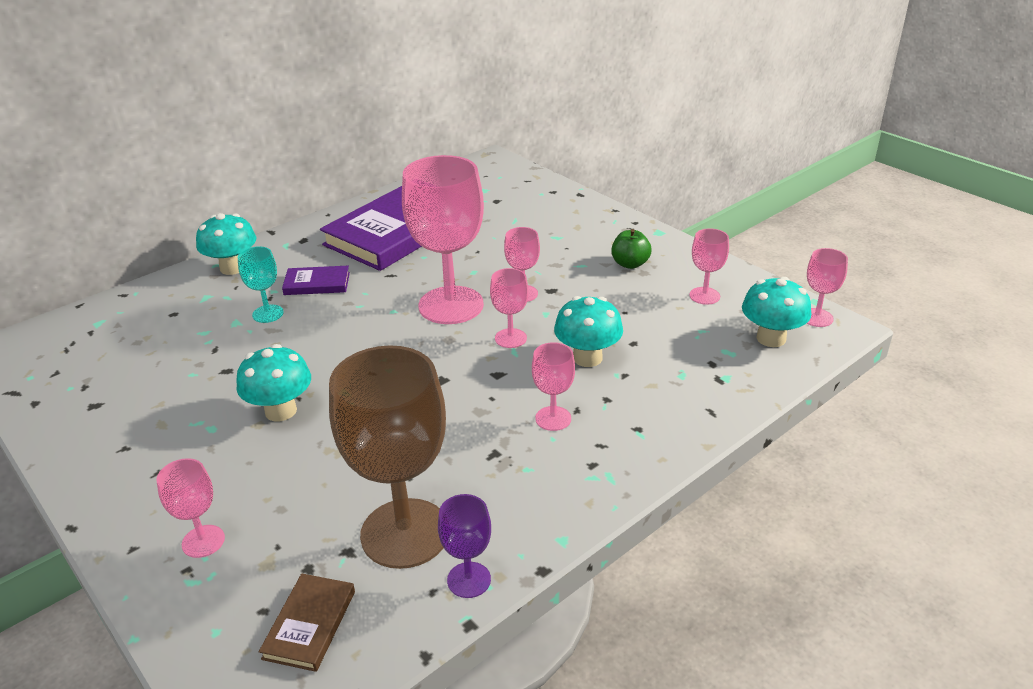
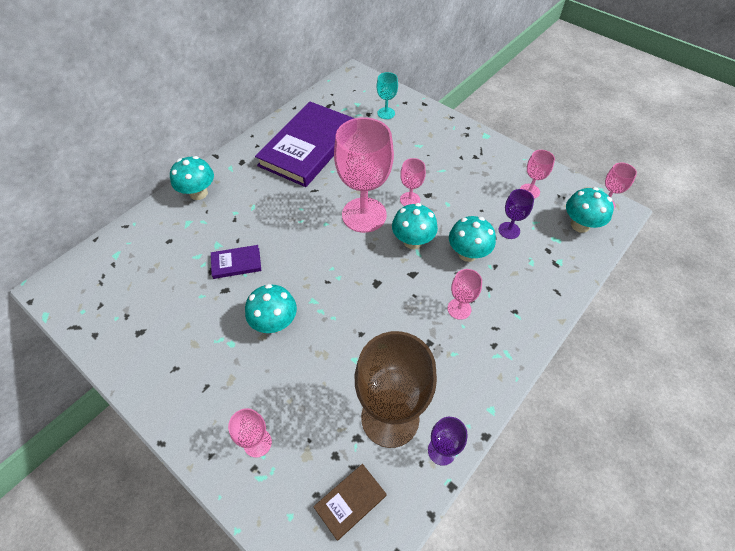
camera: 10 degrees left, 20 degrees up
(268, 314) = (238, 234): turquoise goblet -> turquoise goblet (386, 113)
(309, 624) = (350, 501): brown book -> brown book turned 45 degrees clockwise
(317, 283) = (264, 203): purple book -> purple book (236, 263)
(510, 338) = (412, 241): pink goblet -> turquoise mushroom
(630, 264) = (474, 166): green apple -> none
(659, 337) = (509, 230): none -> purple goblet

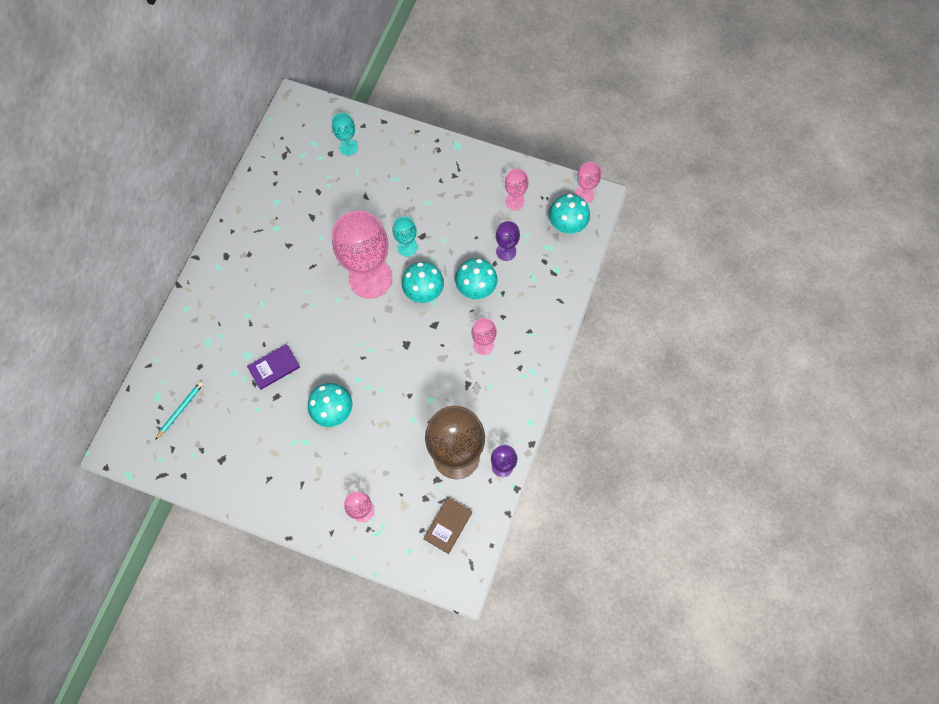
camera: 20 degrees left, 15 degrees up
(129, 272) = (181, 409): none -> turquoise pencil
(198, 193) = (201, 306): turquoise mushroom -> none
(308, 147) = (286, 216): purple book -> none
(410, 200) = (407, 247): pink goblet -> turquoise goblet

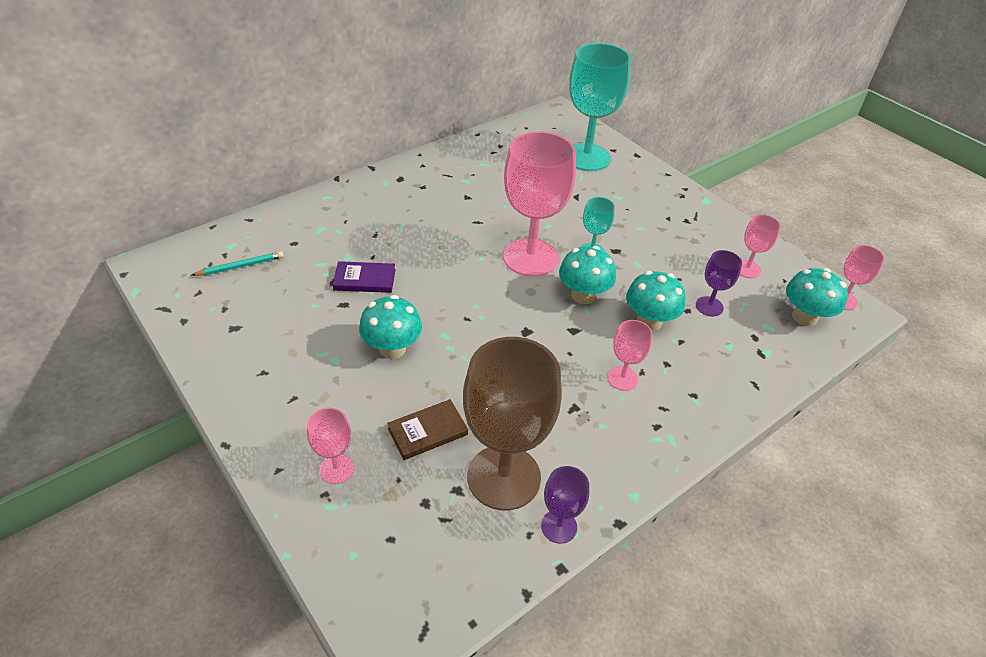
camera: 30 degrees right, 25 degrees down
(348, 147) = (586, 157): turquoise goblet -> turquoise goblet, size x2.14
(448, 525) = (430, 555): brown book -> brown book (427, 431)

